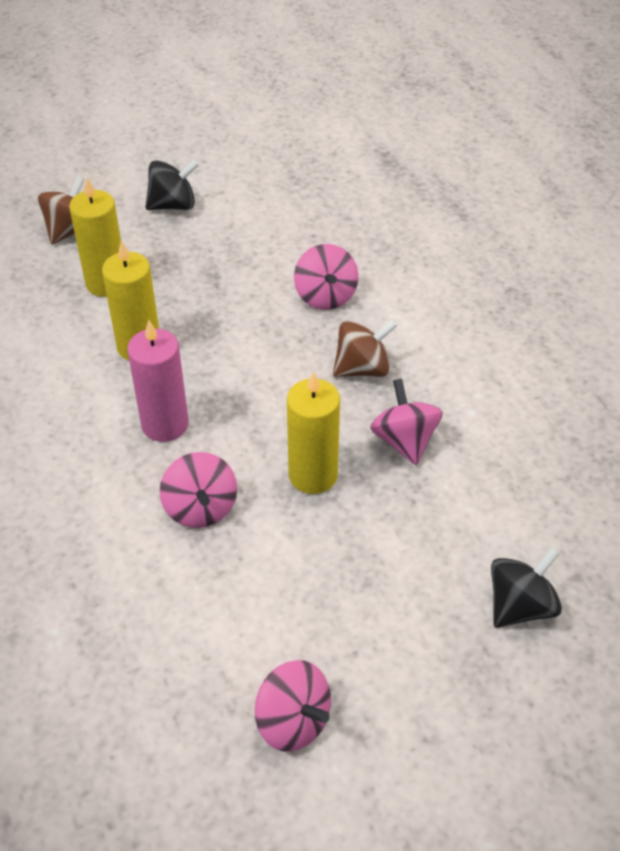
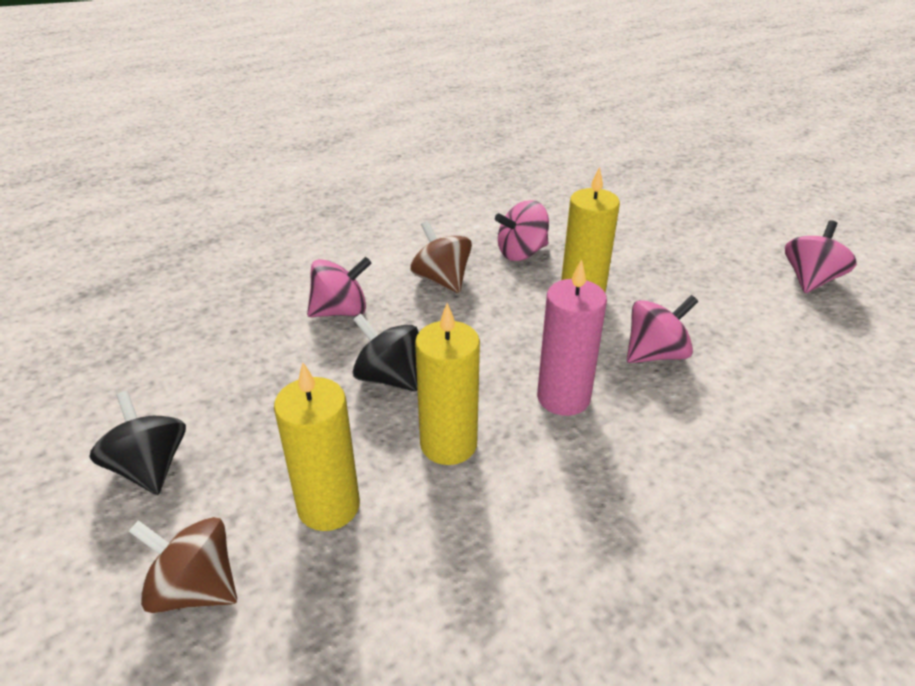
camera: 100 degrees left, 10 degrees down
(520, 606) = (648, 201): black spinning top -> black spinning top (388, 377)

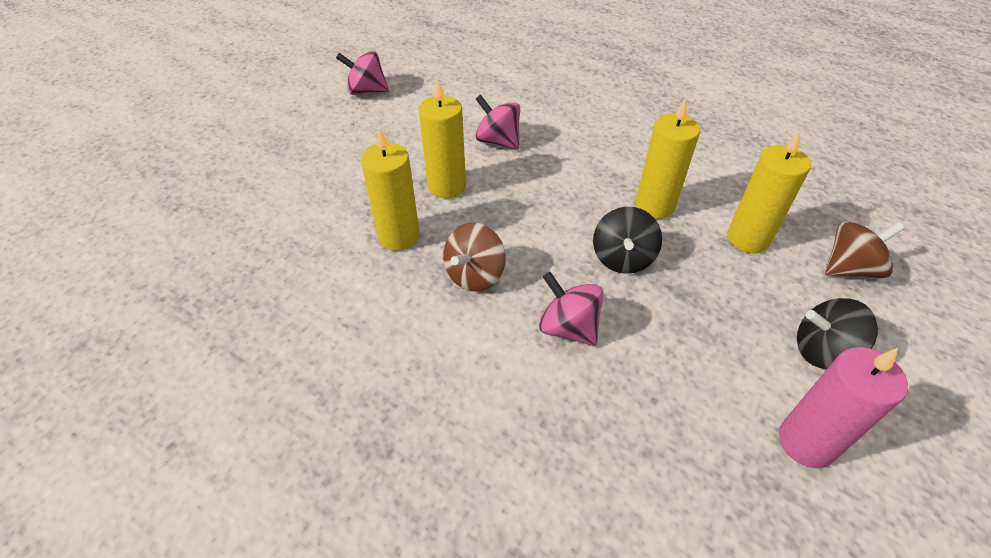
camera: 115 degrees left, 10 degrees up
(149, 467) = (822, 351): black spinning top -> black spinning top turned 60 degrees clockwise
(195, 588) = (849, 268): brown spinning top -> brown spinning top turned 105 degrees counterclockwise
(521, 252) = (399, 236): pink spinning top -> yellow candle
(563, 397) = (572, 169): pink candle -> pink candle (806, 442)

